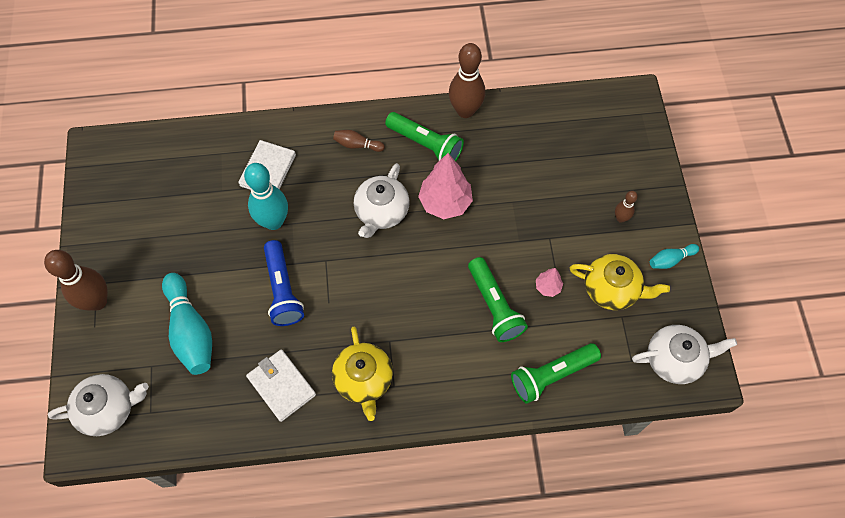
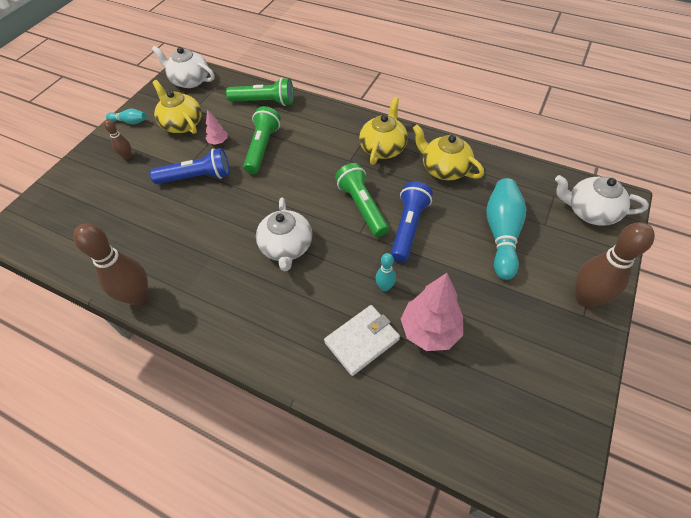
camera: 145 degrees left, 10 degrees down
(273, 221) = (385, 287): turquoise bowling pin -> turquoise bowling pin, size x0.50
(281, 386) = (444, 168): white wallet -> yellow teapot
(357, 145) = (259, 319): brown bowling pin -> none
(381, 211) = (286, 247): white teapot -> white teapot turned 120 degrees clockwise
(426, 144) = (201, 284): green flashlight -> green flashlight (362, 207)
(445, 203) = (231, 227): pink tree -> pink tree (430, 331)
(527, 234) = (197, 177): none -> blue flashlight

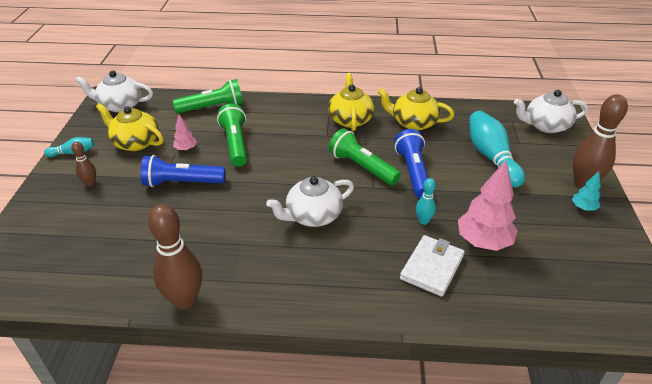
camera: 25 degrees left, 15 degrees down
(197, 177) = (182, 183): blue flashlight -> blue flashlight turned 150 degrees counterclockwise
(286, 247) = (313, 215): white teapot -> white teapot turned 90 degrees clockwise
(565, 327) = (583, 208): none -> turquoise tree

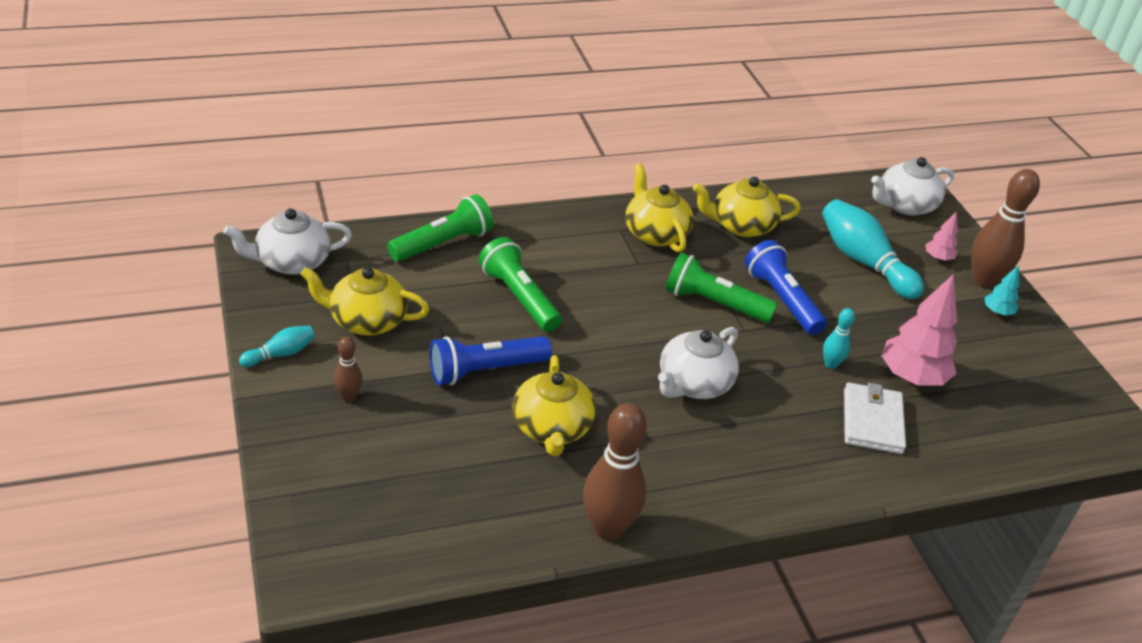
camera: 25 degrees left, 0 degrees up
(186, 149) = (452, 318): pink tree -> pink tree (938, 258)
(197, 226) = (552, 428): none -> yellow teapot

